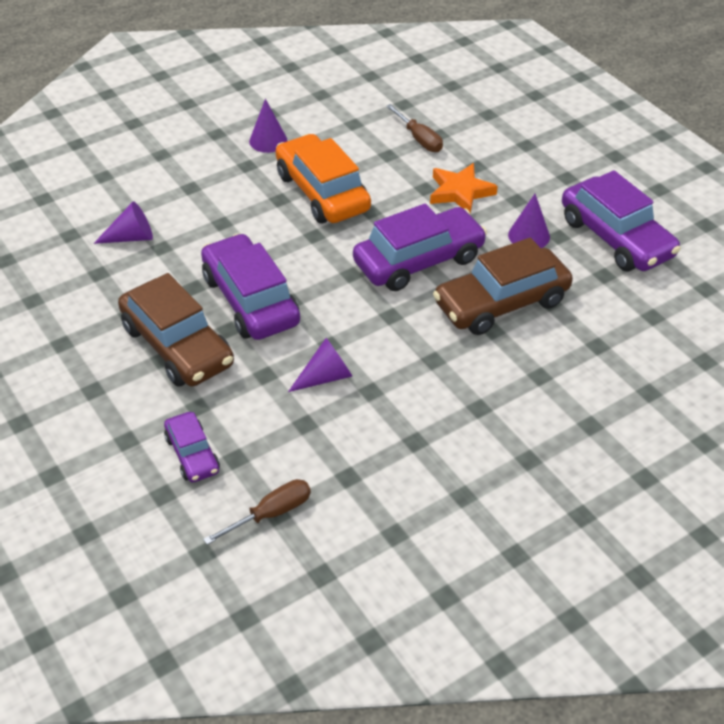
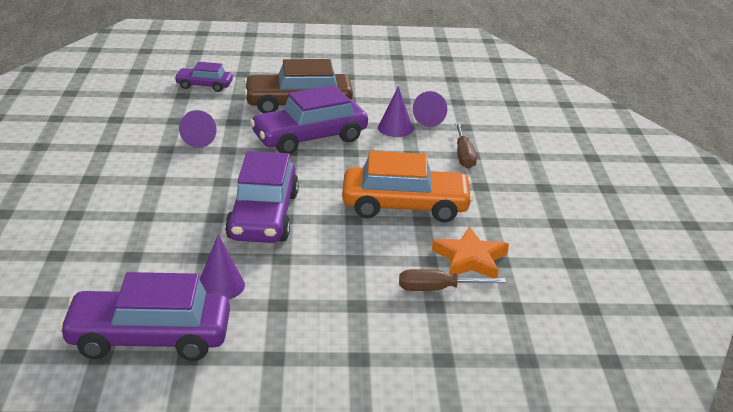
camera: 120 degrees right, 15 degrees down
(251, 300) = (309, 138): purple car -> purple car turned 150 degrees clockwise
(268, 140) = (510, 207): purple cone -> purple cone (395, 128)
(271, 514) = (129, 92): brown screwdriver -> brown screwdriver (463, 156)
(460, 192) = (327, 276): orange star -> orange star (470, 259)
(501, 303) = (165, 232): brown car -> none

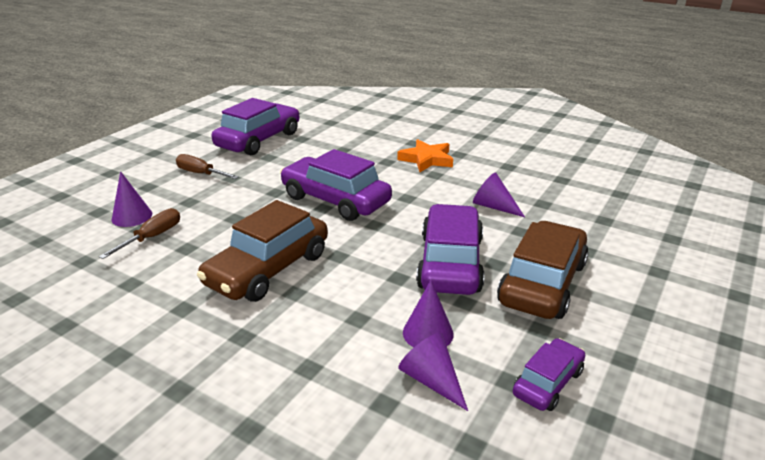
camera: 125 degrees right, 0 degrees up
(204, 85) = (626, 237): purple car -> purple car (548, 383)
(221, 286) = (275, 166): purple cone -> purple cone (132, 216)
(405, 206) = (268, 269): orange car -> brown car
(463, 156) = (313, 358): brown screwdriver -> brown screwdriver (201, 174)
(470, 259) = (156, 268): orange star -> orange star (427, 159)

